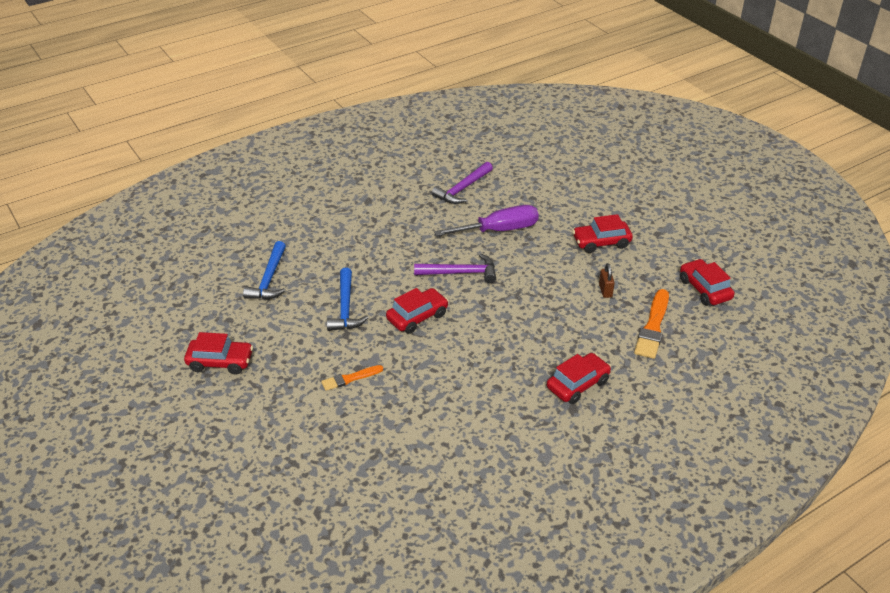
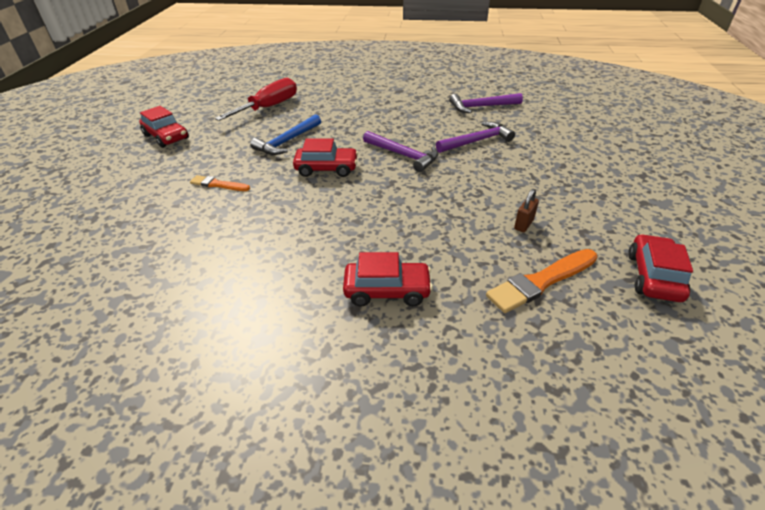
camera: 40 degrees right, 0 degrees up
(269, 279) = (269, 107): blue hammer -> red screwdriver
(499, 230) = (476, 141): purple screwdriver -> purple hammer
(601, 242) = (568, 185): red car -> none

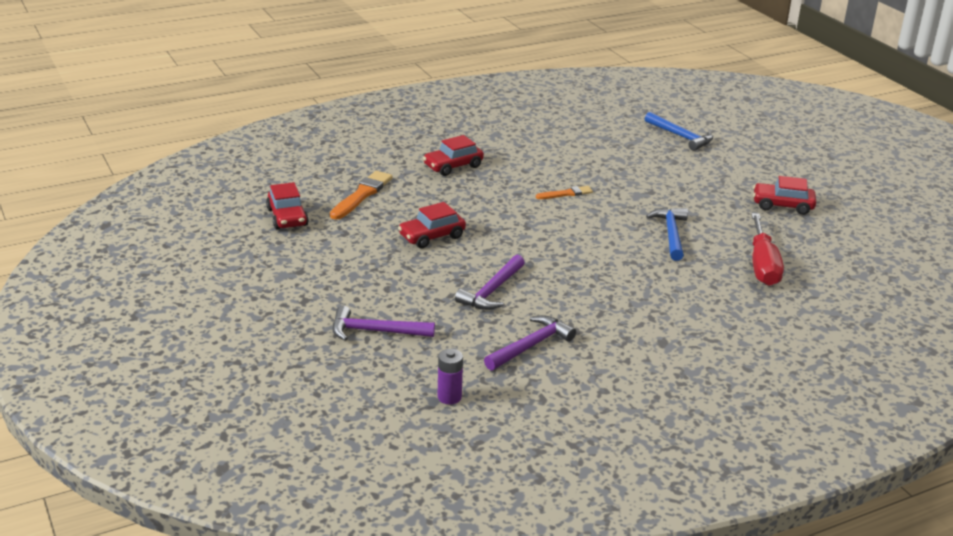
camera: 145 degrees right, 10 degrees down
(74, 237) = (680, 136): none -> blue hammer
(218, 184) = (657, 185): orange brush -> orange brush (566, 194)
(326, 169) = (595, 221): red car -> red car (432, 236)
(403, 155) = (546, 253): purple hammer -> purple hammer (376, 331)
(523, 224) = (393, 225): brown padlock -> none
(554, 98) = (449, 397): none -> purple battery

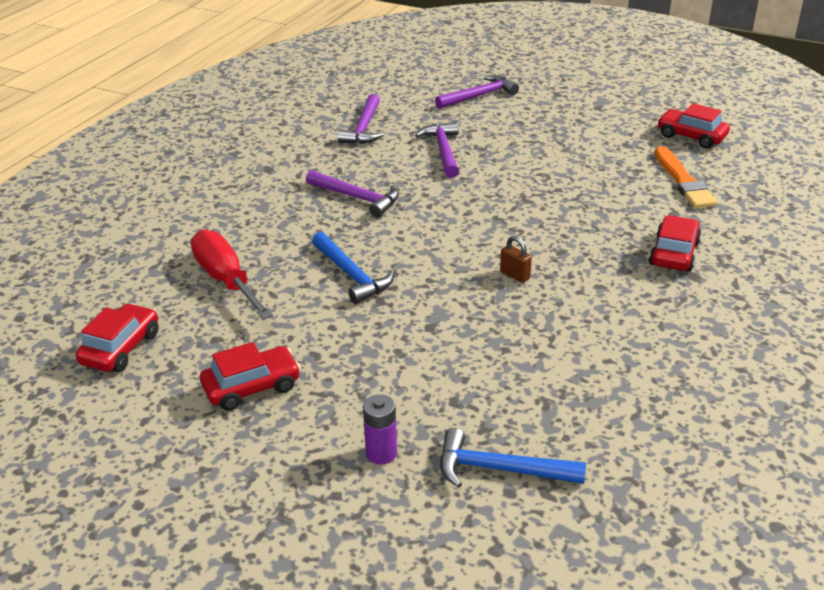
camera: 145 degrees right, 5 degrees up
(432, 236) = (558, 171): red car -> red car (121, 348)
(449, 397) = (378, 84): purple battery -> purple battery (381, 453)
(566, 194) = (514, 275): orange brush -> brown padlock
(611, 282) = (357, 198): none -> purple hammer

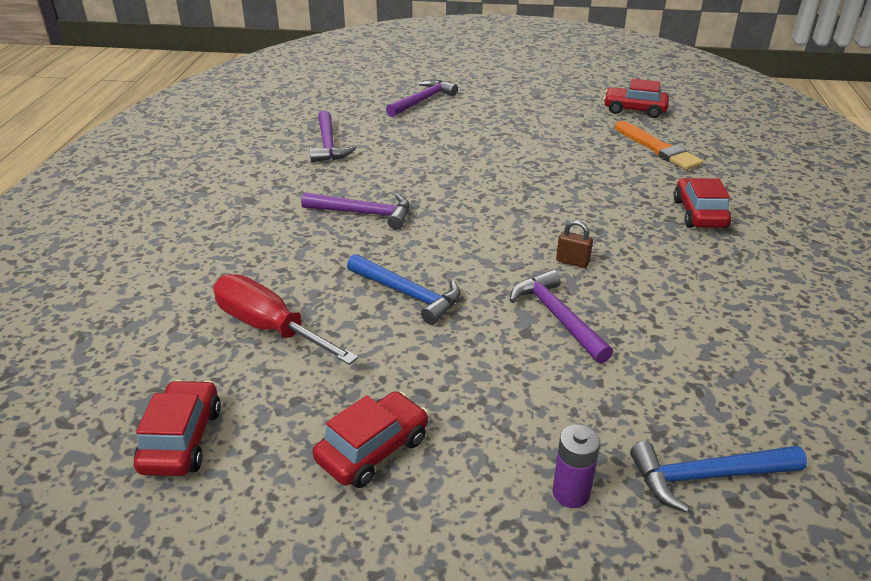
camera: 20 degrees left, 0 degrees up
(443, 151) = (421, 155): purple hammer -> purple hammer (557, 317)

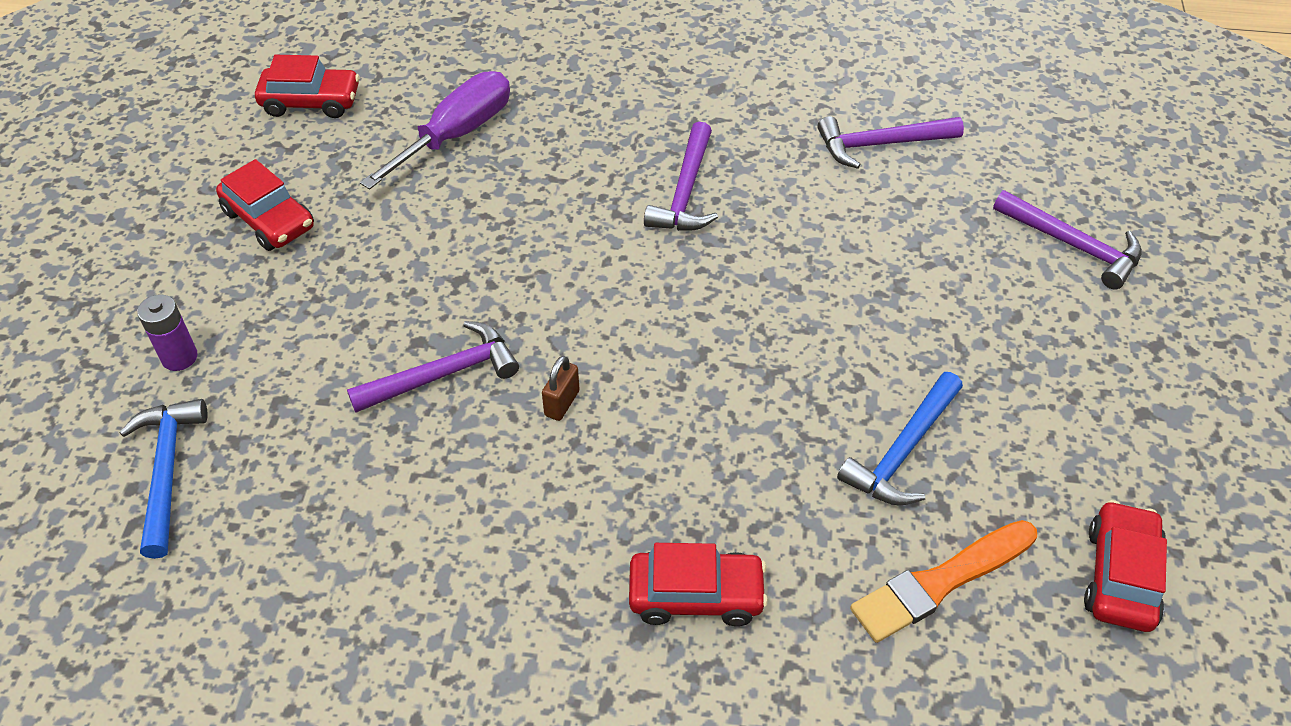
camera: 90 degrees right, 15 degrees up
(269, 327) = (456, 135): red screwdriver -> purple screwdriver
(408, 294) = (504, 238): blue hammer -> blue hammer (903, 451)

